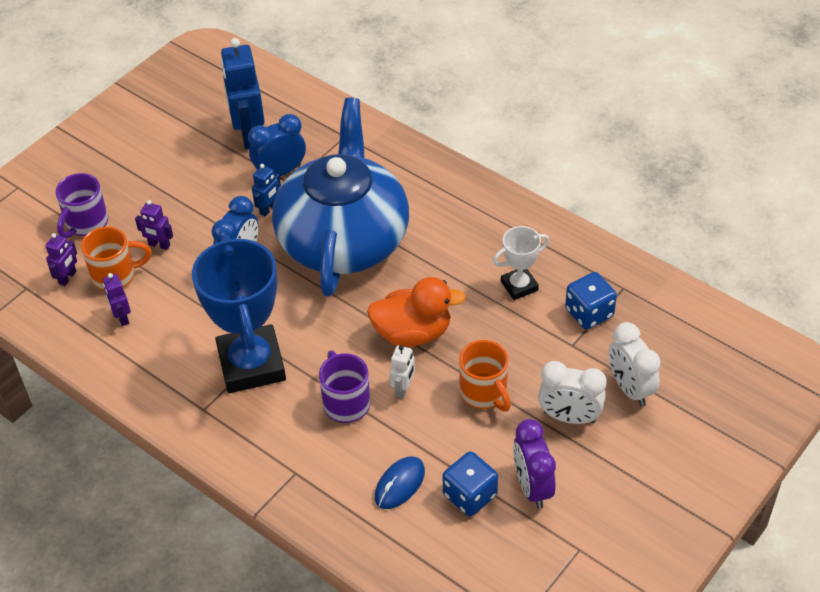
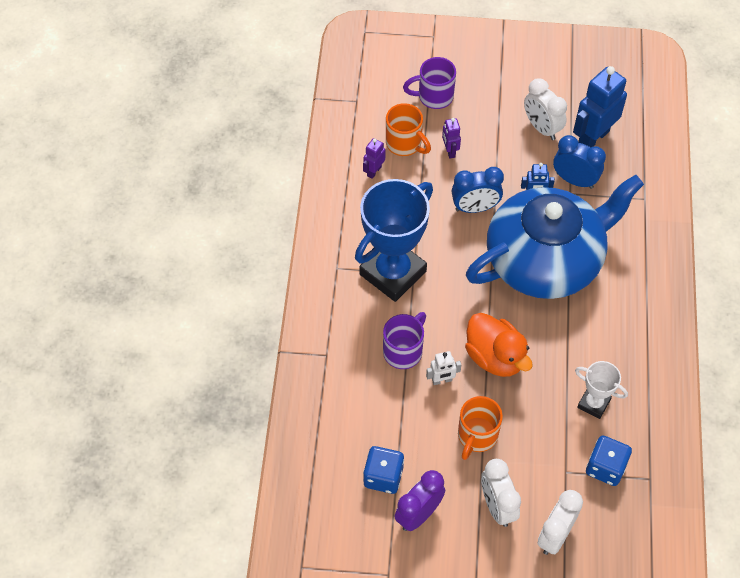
camera: 55 degrees right, 10 degrees up
(68, 278) = (382, 118): purple robot -> none
(202, 164) = (541, 128): none -> white clock
(400, 484) = (361, 426): blue mouse -> none

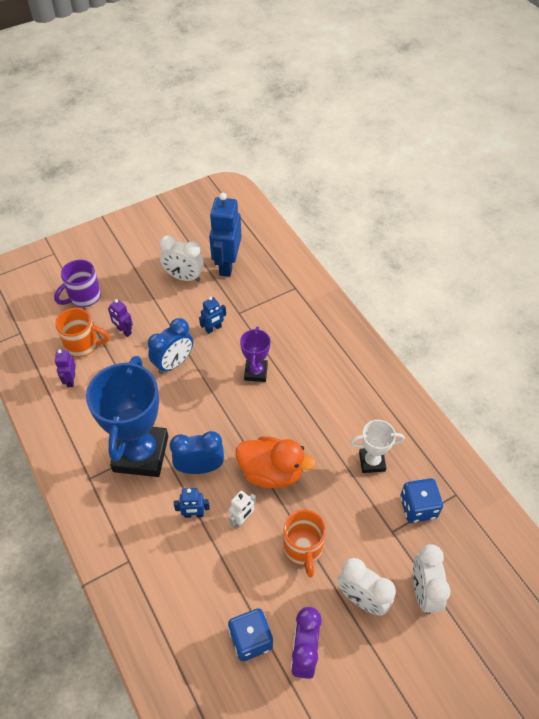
camera: 35 degrees left, 5 degrees down
(403, 351) = (194, 514): purple mug -> blue robot
(545, 260) = (256, 372): blue teapot -> purple trophy
(574, 180) = (235, 302): blue clock -> blue clock (200, 467)

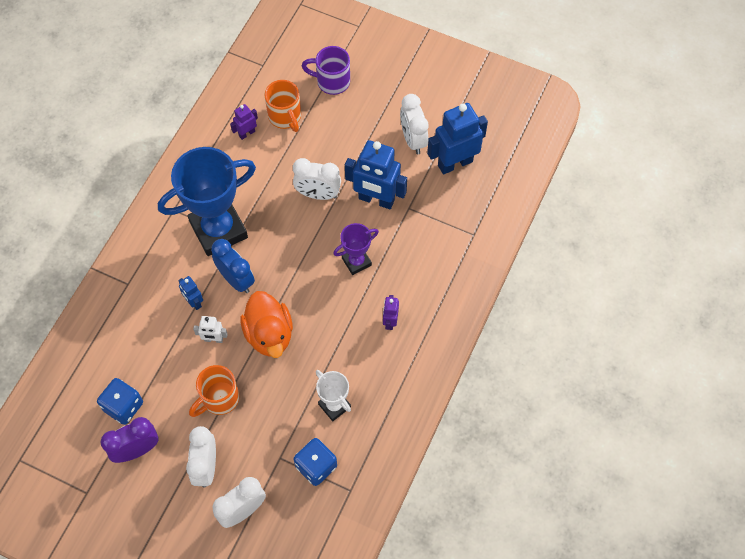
camera: 55 degrees right, 10 degrees up
(124, 331) = (321, 136): purple robot -> purple robot (390, 321)
(173, 363) = (318, 194): blue clock -> white clock
(213, 328) = (376, 200): blue robot -> blue robot, size x2.05

